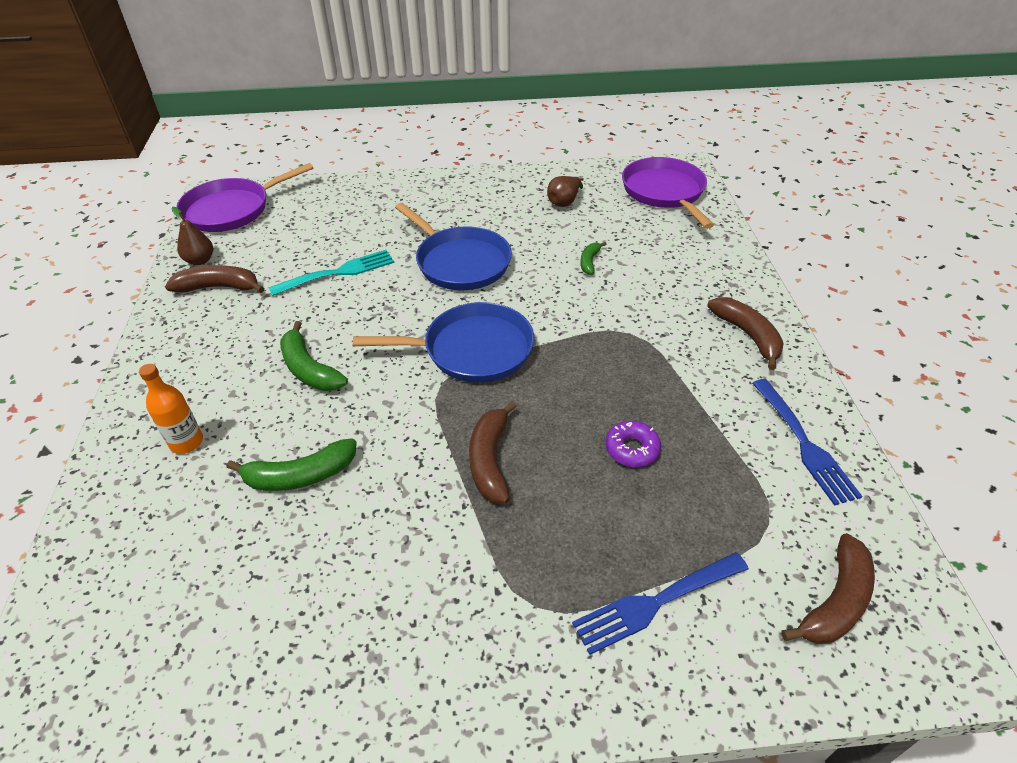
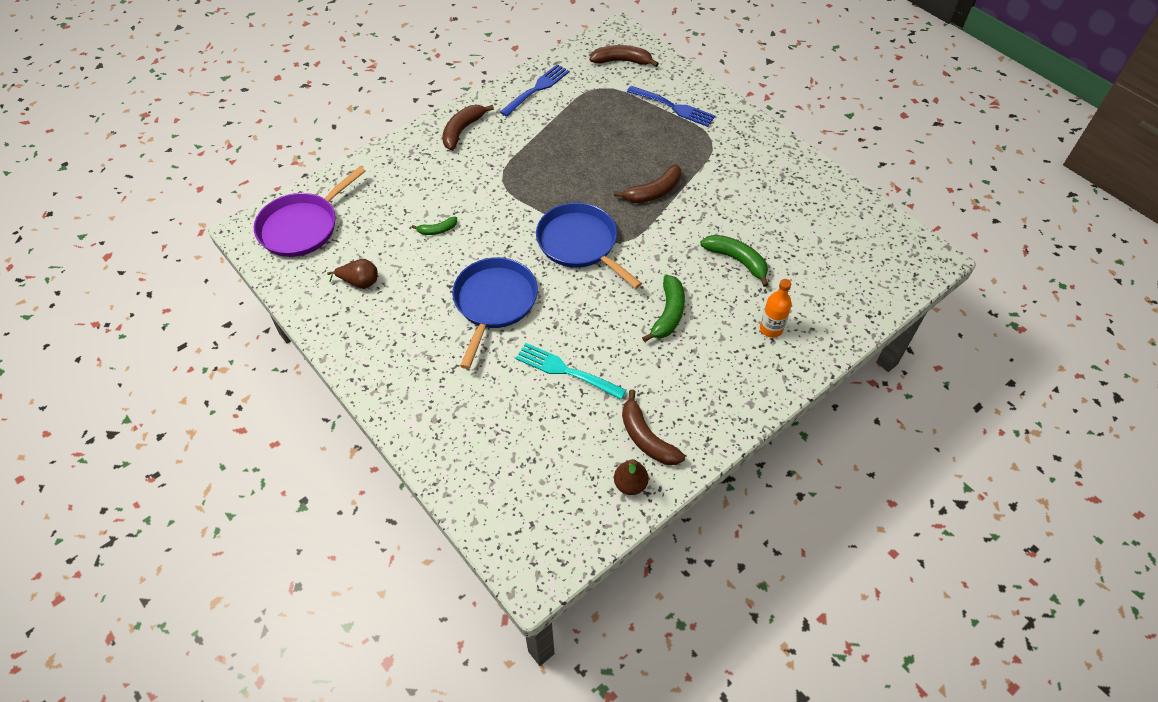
camera: 125 degrees left, 10 degrees up
(231, 210) = (546, 531): purple pan -> none
(632, 449) = (596, 144): purple donut -> none

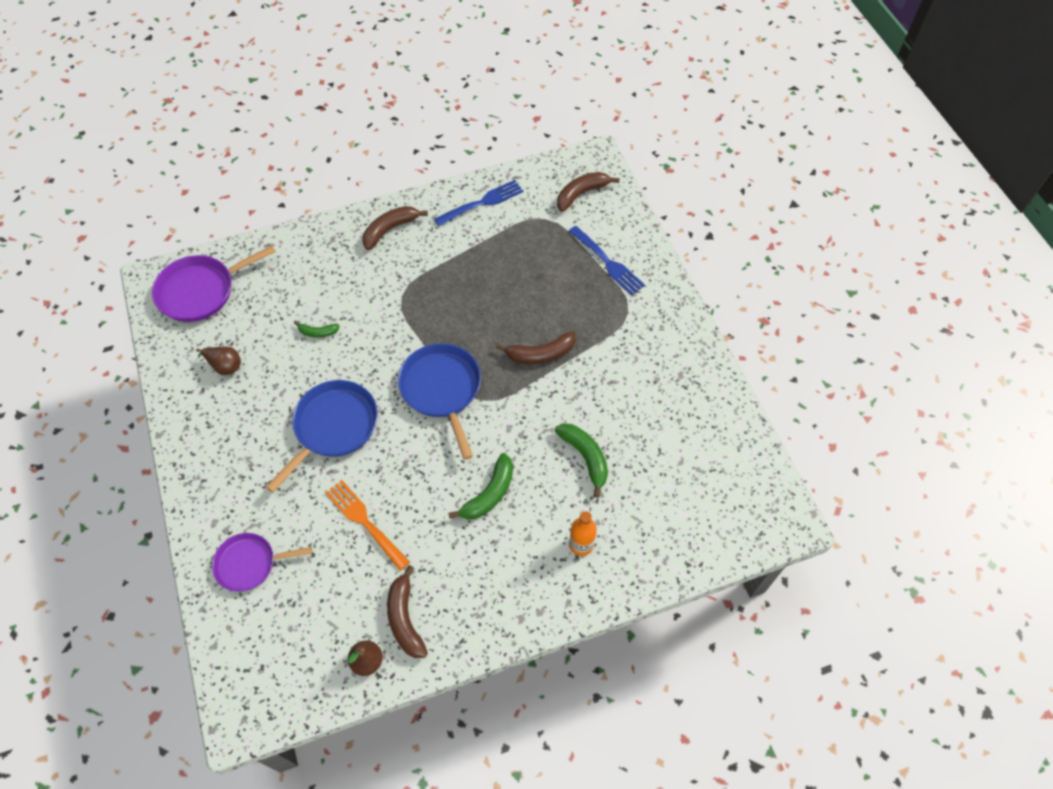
camera: 20 degrees right, 5 degrees up
(473, 440) = (249, 563): none -> purple pan
(566, 371) = (365, 521): turquoise fork -> orange fork
(622, 61) = (581, 194): brown banana -> brown banana turned 60 degrees counterclockwise

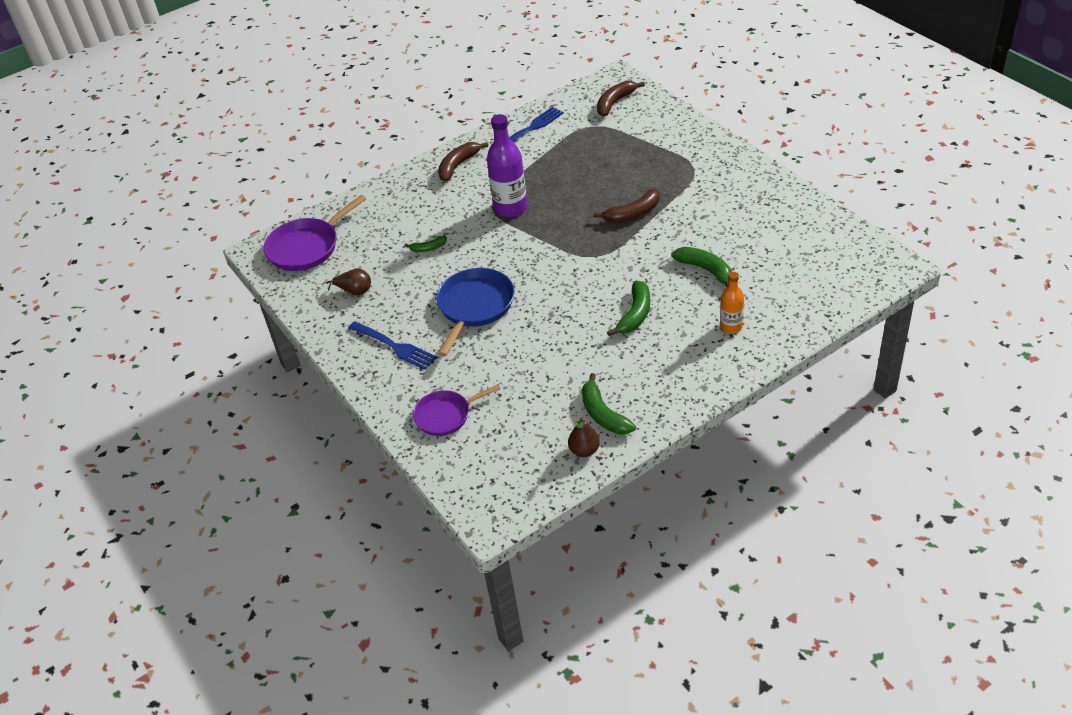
camera: 10 degrees left, 15 degrees down
(365, 521) = (535, 361): orange fork -> none
(405, 618) = (603, 414): brown banana -> green banana
(420, 305) = (510, 208): none -> purple bottle
(442, 389) = (558, 258): blue pan -> none
(607, 262) = (660, 141): blue fork -> blue fork (394, 346)

